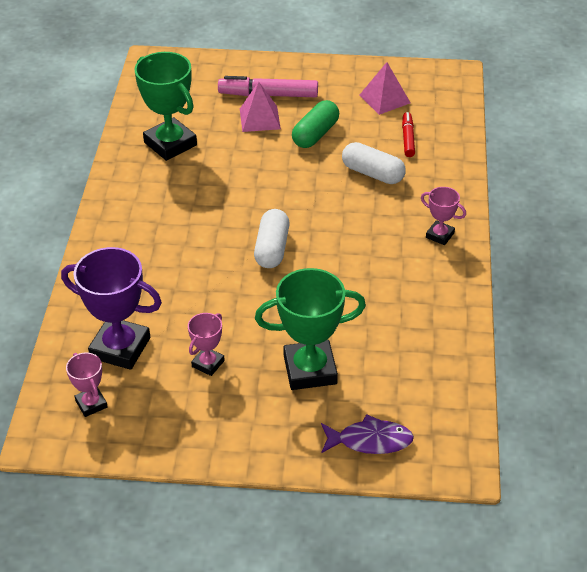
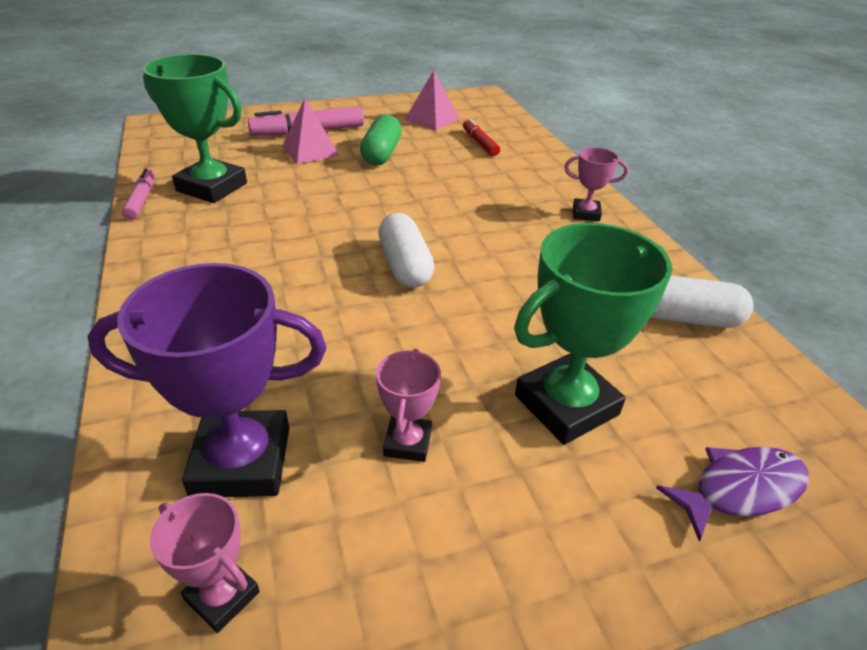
camera: 25 degrees left, 5 degrees down
(118, 146) = (142, 200): none -> pink marker
(373, 173) = (468, 175): white capsule -> white capsule (686, 318)

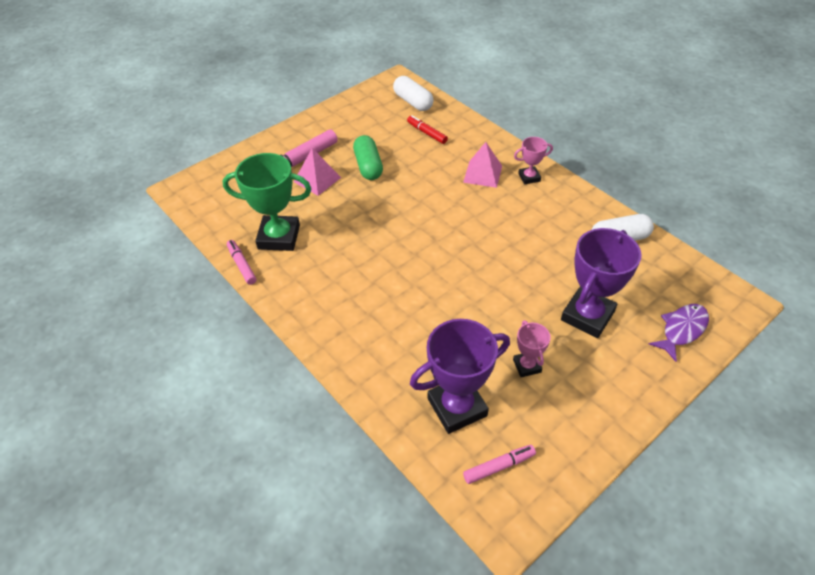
camera: 20 degrees left, 10 degrees up
(222, 596) = (499, 466): pink trophy -> pink marker
(405, 266) = (450, 257): white capsule -> white capsule (413, 102)
(432, 119) = (378, 118): pink pyramid -> pink pyramid (482, 174)
(566, 405) = (587, 316): green trophy -> purple trophy

